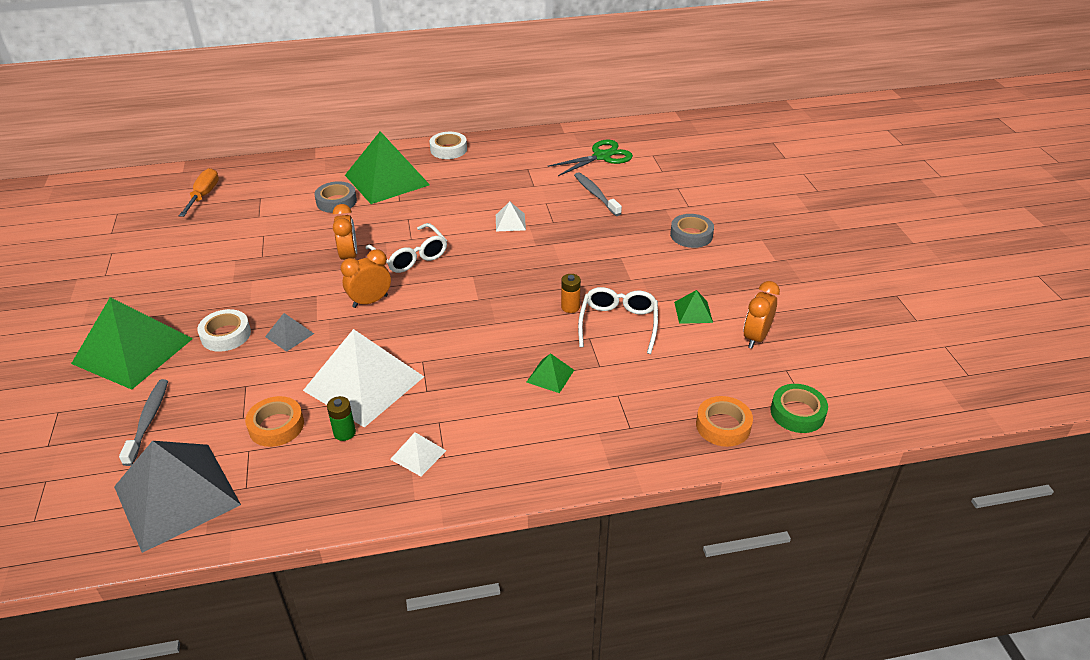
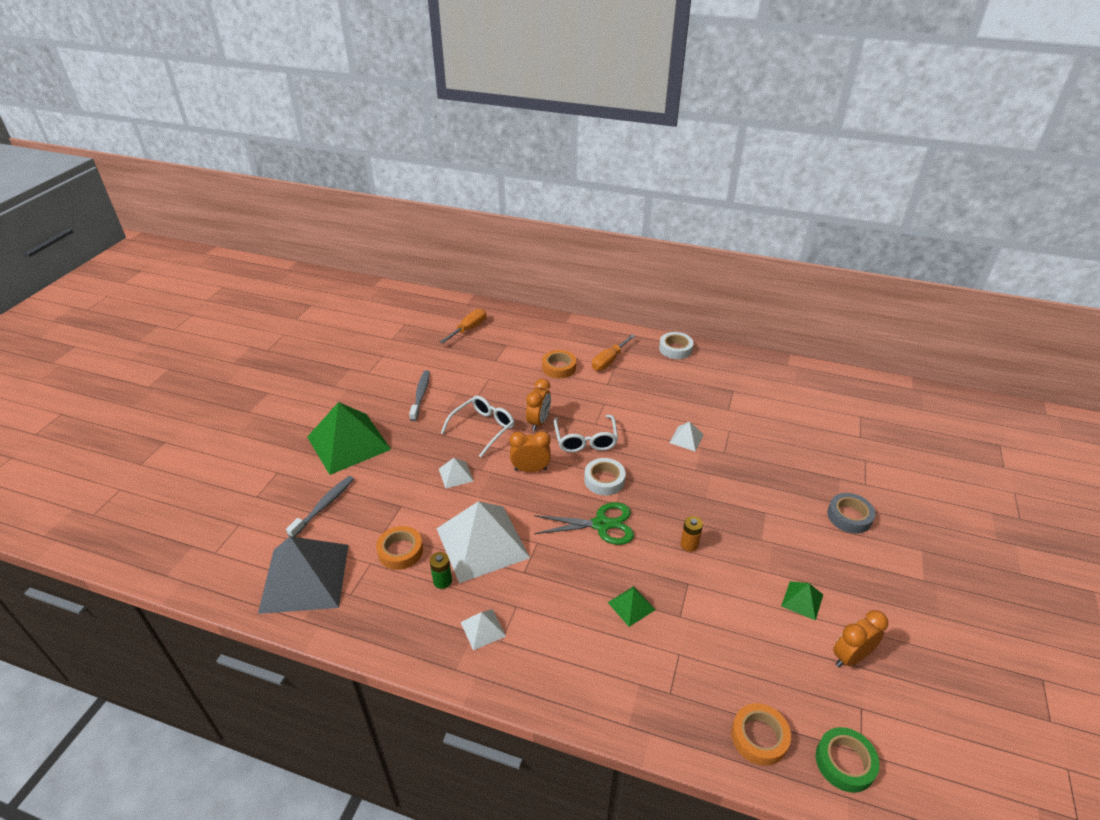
camera: 30 degrees right, 0 degrees up
(226, 335) = (413, 456): white tape -> white tape (604, 480)
(289, 335) = (456, 474): grey pyramid -> white pyramid
(336, 201) = (559, 367): grey tape -> orange tape
(387, 180) = (609, 361): green pyramid -> orange screwdriver
(596, 194) = (780, 439): grey toothbrush -> grey toothbrush (421, 395)
(602, 156) = (809, 401): green scissors -> green scissors (601, 524)
(618, 324) = (722, 581): white glasses -> white glasses (483, 428)

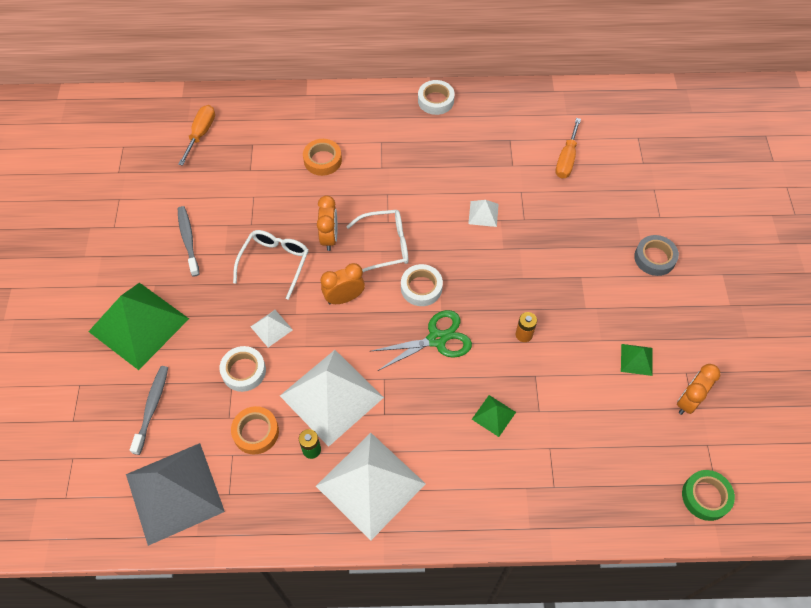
camera: 20 degrees left, 20 degrees up
(415, 500) = (243, 371): none -> white tape
(483, 629) = (370, 485): white pyramid -> white pyramid, size x2.32
(585, 440) = (385, 245): white glasses -> white glasses turned 75 degrees counterclockwise
(609, 361) = (372, 136): orange screwdriver -> orange screwdriver (566, 159)
(759, 737) = (636, 500): orange tape -> none

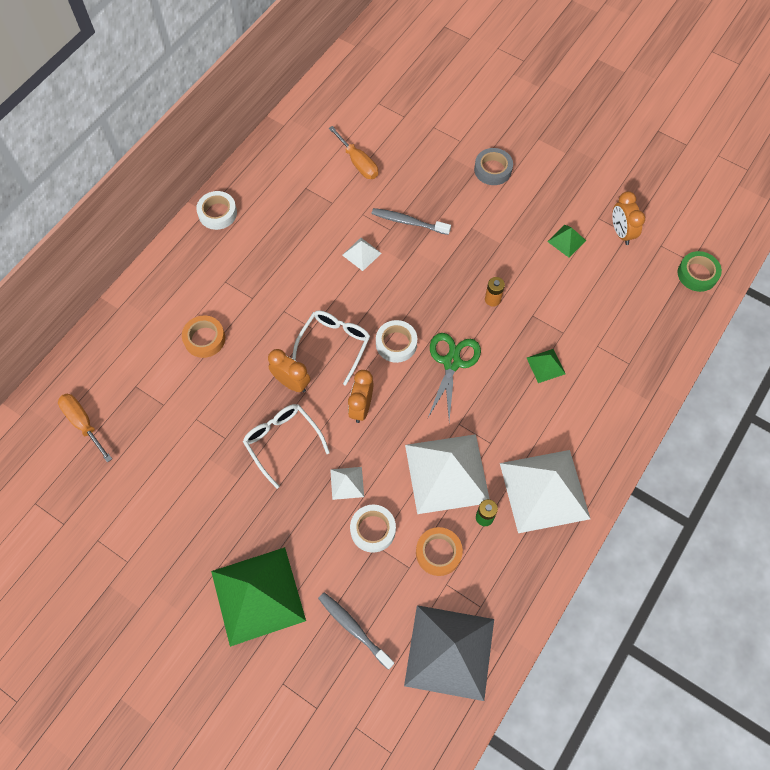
camera: 55 degrees left, 5 degrees up
(188, 240) = (198, 502): grey toothbrush -> grey toothbrush (408, 222)

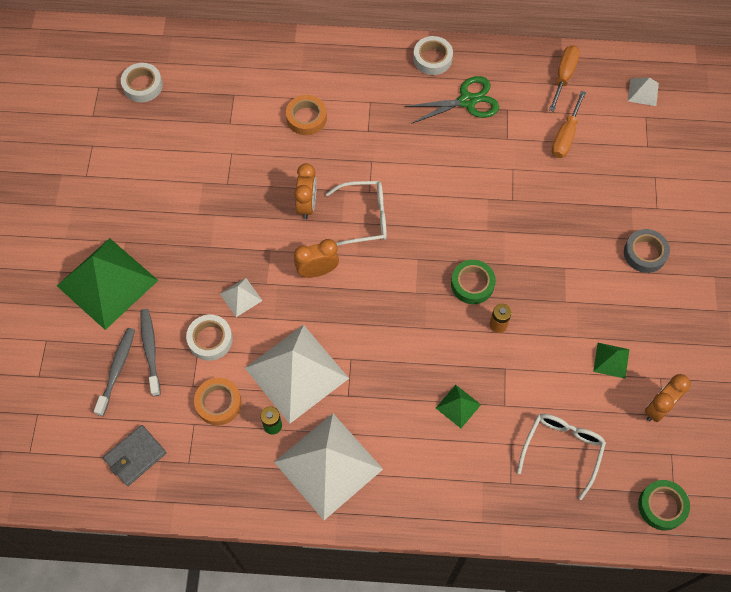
camera: 60 degrees right, 0 degrees up
(83, 423) = (180, 79): orange screwdriver -> orange screwdriver (564, 76)
(282, 442) = (249, 227): white glasses -> white glasses (562, 450)
(361, 254) = (470, 190): white pyramid -> white pyramid (643, 92)
(396, 343) = (397, 266): white tape -> white tape (142, 85)
(408, 222) = (531, 211): grey toothbrush -> grey toothbrush (150, 350)
(446, 298) = (472, 284): none -> green tape
(449, 652) = (135, 456): grey pyramid -> grey wallet
(452, 362) = (408, 322): green scissors -> green scissors (467, 101)

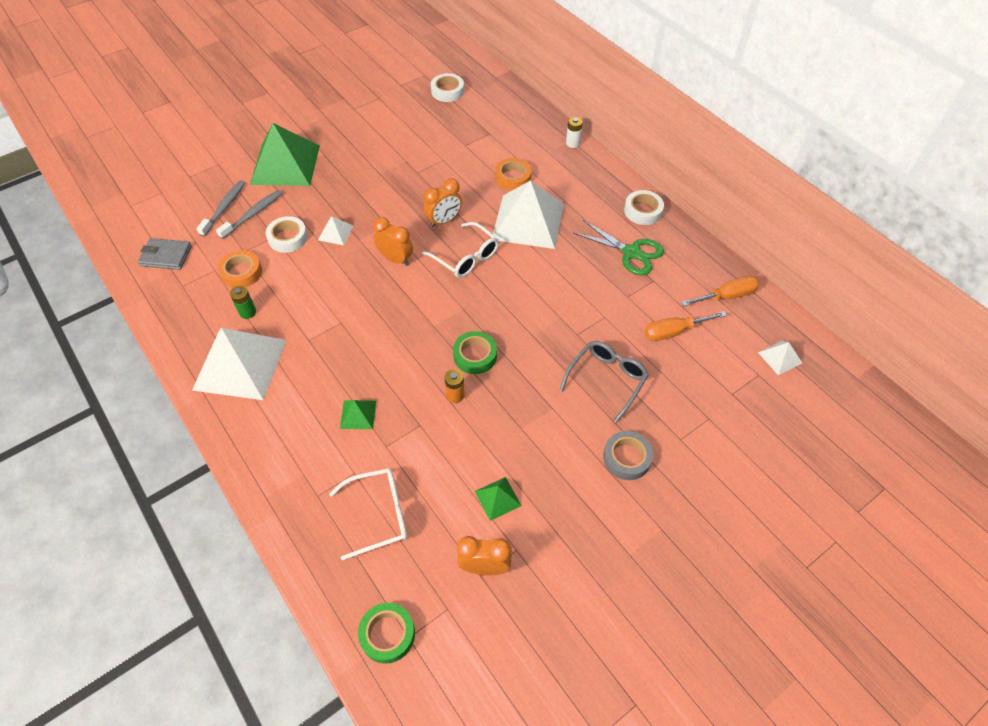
camera: 50 degrees right, 10 degrees down
(117, 370) = (224, 208): grey toothbrush -> grey toothbrush turned 45 degrees counterclockwise
(296, 373) = (301, 299): white pyramid -> white pyramid (528, 221)
(309, 44) = (572, 143): none -> white battery
(570, 213) = (607, 380): none -> grey glasses

